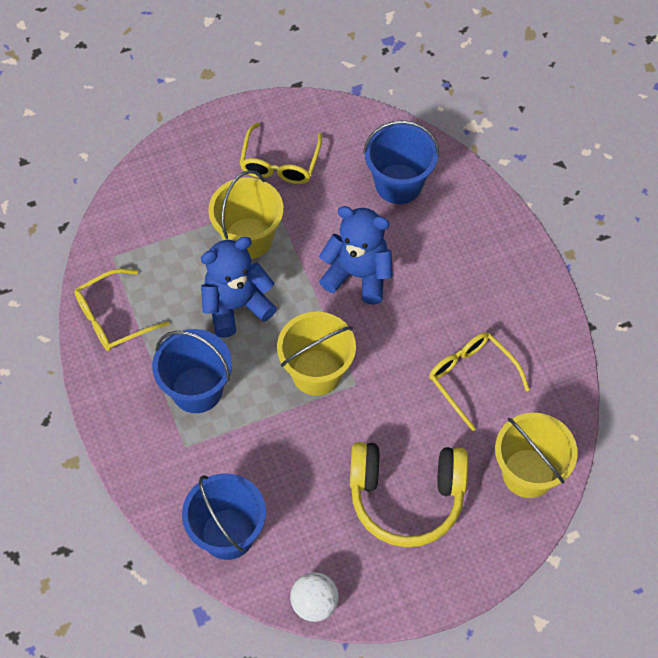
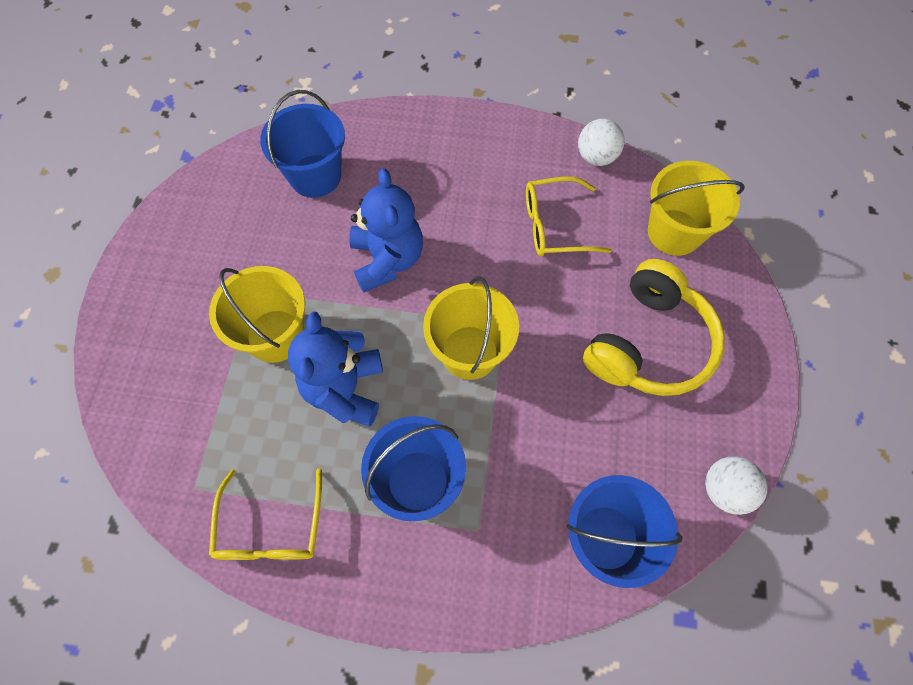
camera: 60 degrees left, 5 degrees up
(280, 163) = (213, 262): yellow glasses -> none
(358, 275) = (387, 260): blue teddy bear -> blue teddy bear turned 120 degrees clockwise
(564, 378) = (596, 157): none -> white ball

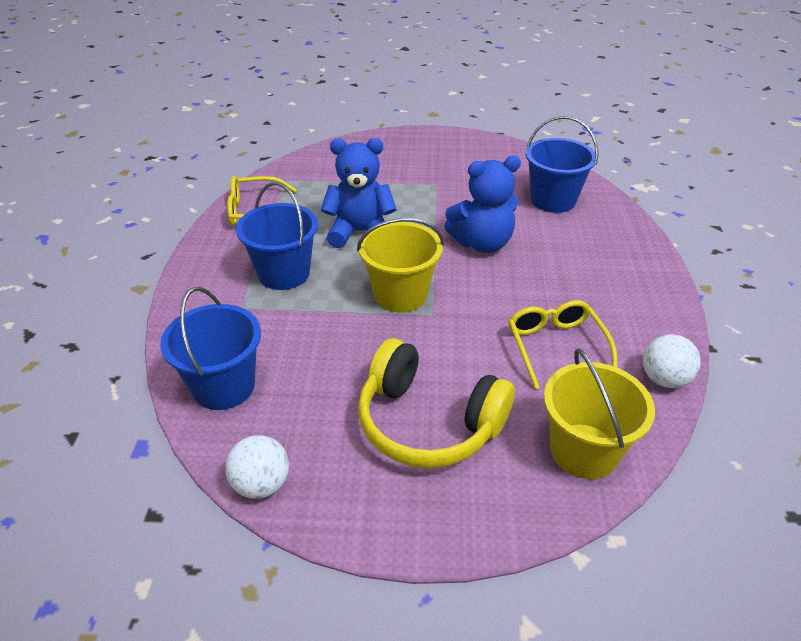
camera: 85 degrees right, 25 degrees down
(275, 336) = (401, 197): yellow bucket -> none

